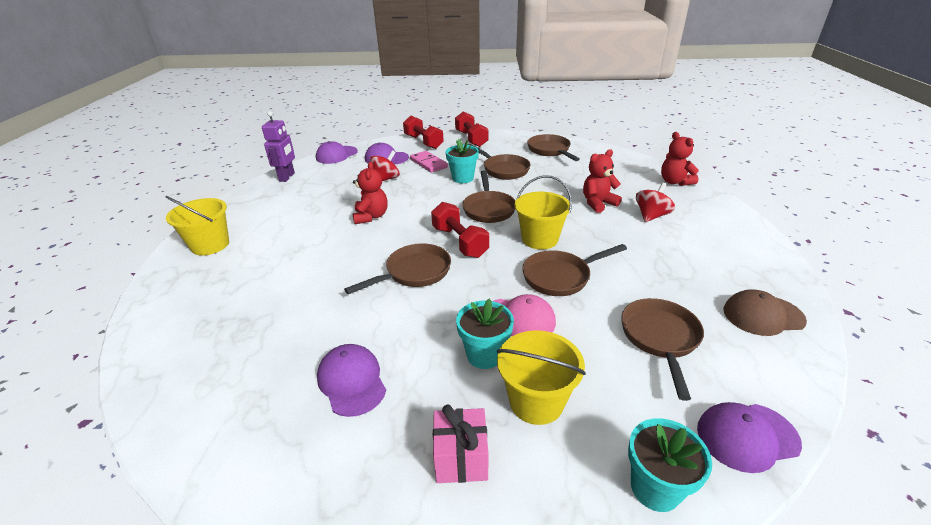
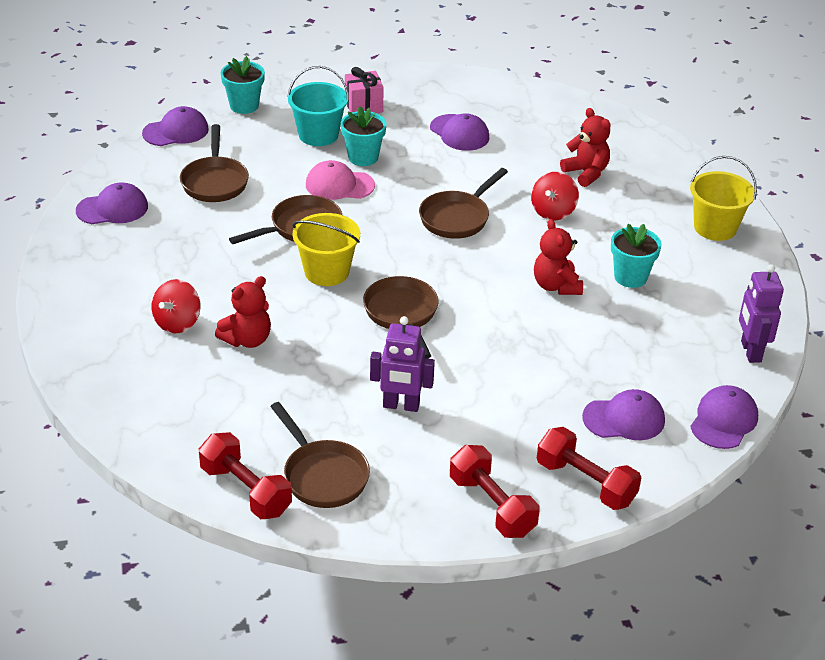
camera: 165 degrees right, 5 degrees up
(386, 179) = (586, 362): red spinning top -> red spinning top (553, 211)
(428, 163) = (539, 411): pink domino -> none
(459, 242) = (423, 259): red dumbbell -> red dumbbell (246, 490)
(463, 178) = (462, 376): turquoise flower pot -> turquoise flower pot (630, 277)
(503, 170) = (401, 406): brown pan -> purple robot
(536, 401) = (318, 135): yellow bucket -> turquoise bucket
(674, 182) = (115, 400): red teddy bear -> red teddy bear (586, 173)
(763, 315) = (112, 208): brown cap -> purple cap

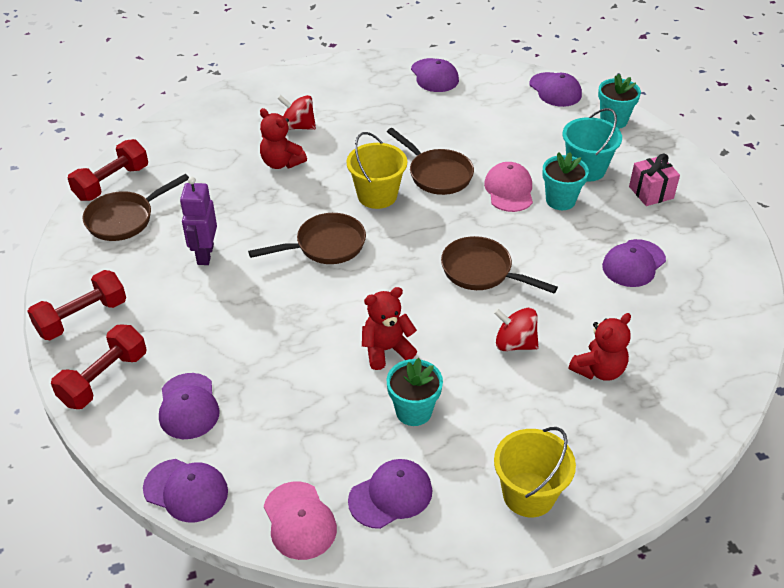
camera: 85 degrees right, 5 degrees up
(215, 181) = (489, 120): brown pan -> none
(721, 298) = (391, 495): none -> purple cap
(750, 351) = (299, 521): purple robot -> pink cap

